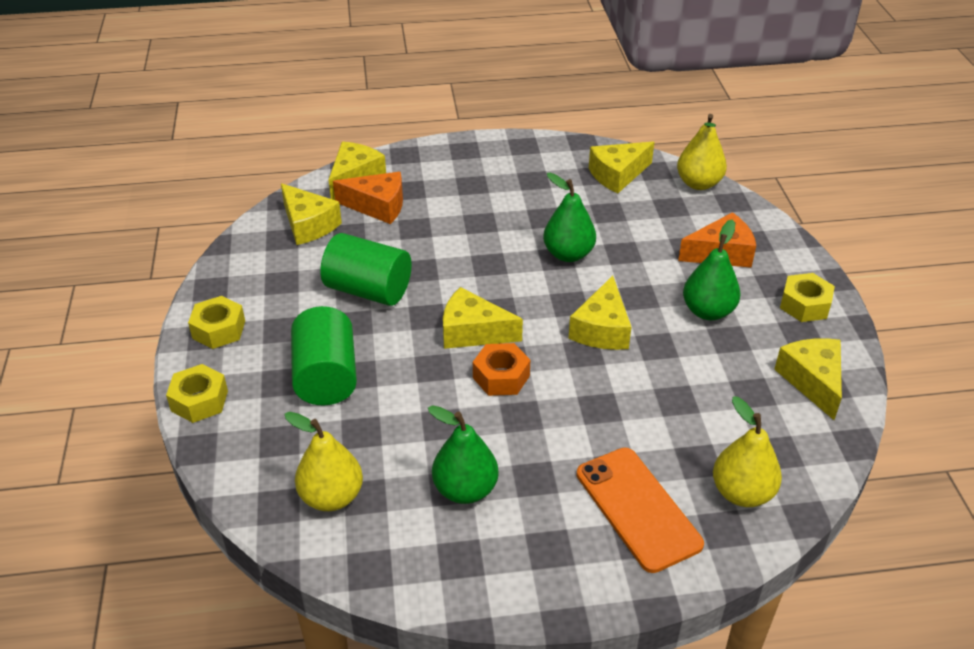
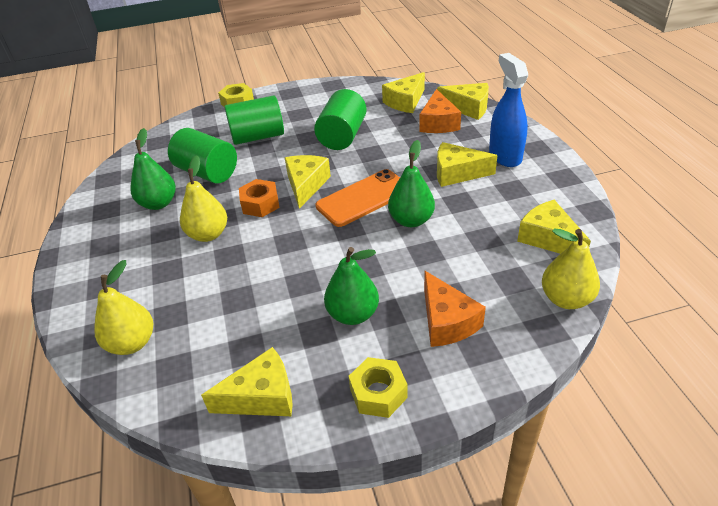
camera: 85 degrees right, 0 degrees up
(219, 329) = (296, 95): yellow nut -> none
(331, 497) = (161, 157): yellow pear -> yellow pear (208, 234)
(402, 435) = (207, 172): none -> green cylinder
(471, 172) = (505, 156): none -> blue spray bottle
(602, 329) = (318, 248): yellow cheese -> yellow cheese (457, 173)
(638, 508) = (128, 283): orange phone -> orange phone (364, 198)

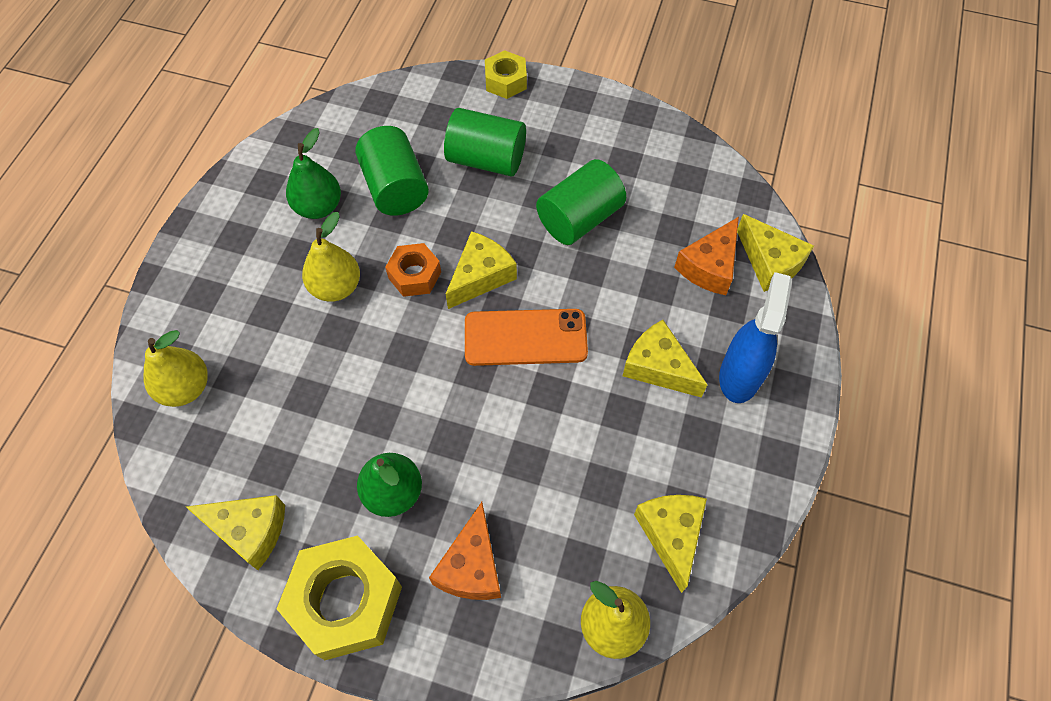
camera: 30 degrees right, 20 degrees up
(378, 393) = (345, 602): yellow nut -> yellow nut, size x1.79
(405, 102) = (702, 202): yellow cheese -> none
(411, 220) = (548, 405): green pear -> none

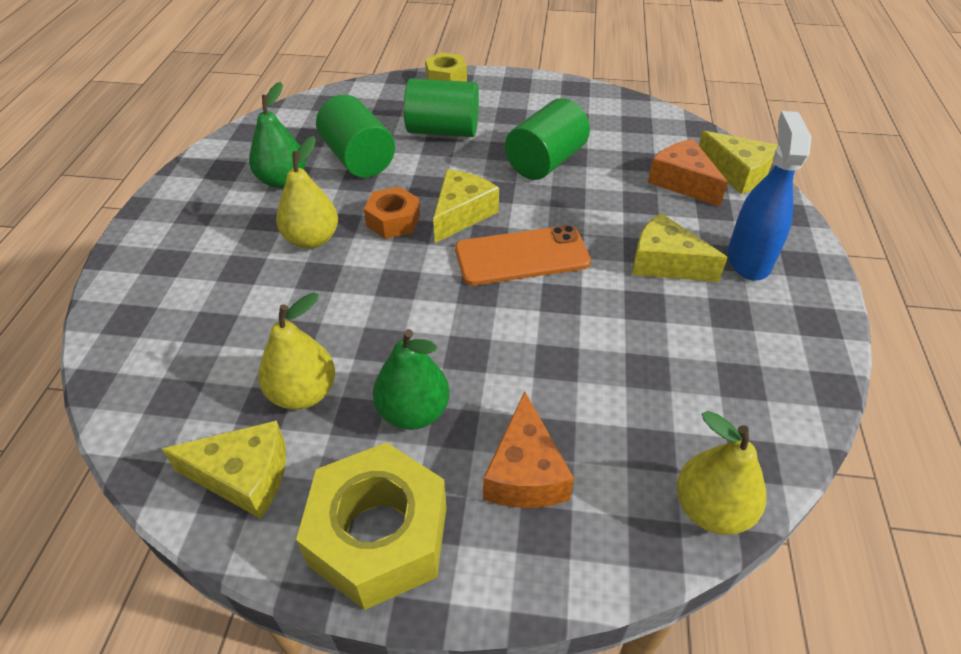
camera: 10 degrees left, 15 degrees down
(185, 388) = (151, 346): yellow pear -> yellow pear (303, 393)
(671, 535) = (739, 406): yellow cheese -> none
(709, 266) = (682, 182): orange cheese -> orange cheese turned 120 degrees clockwise

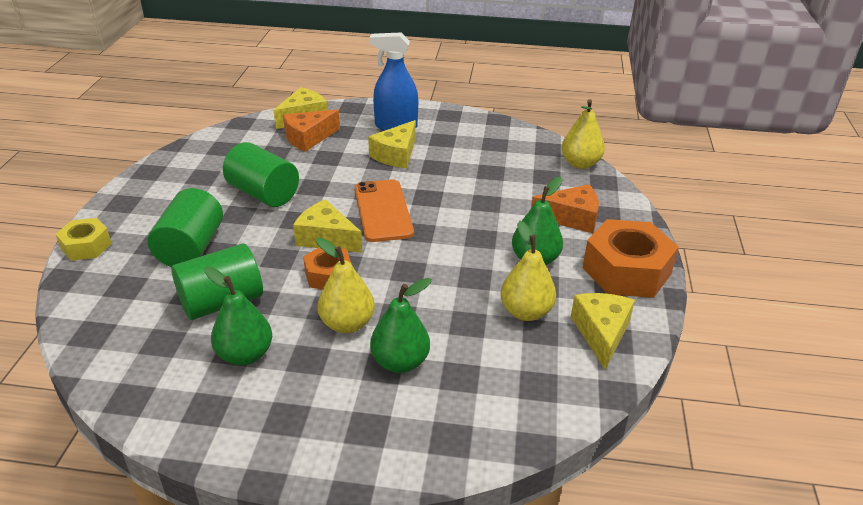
camera: 90 degrees left, 10 degrees down
(245, 280) = (400, 362): none -> green pear
(379, 536) = (626, 271): yellow nut -> orange nut

